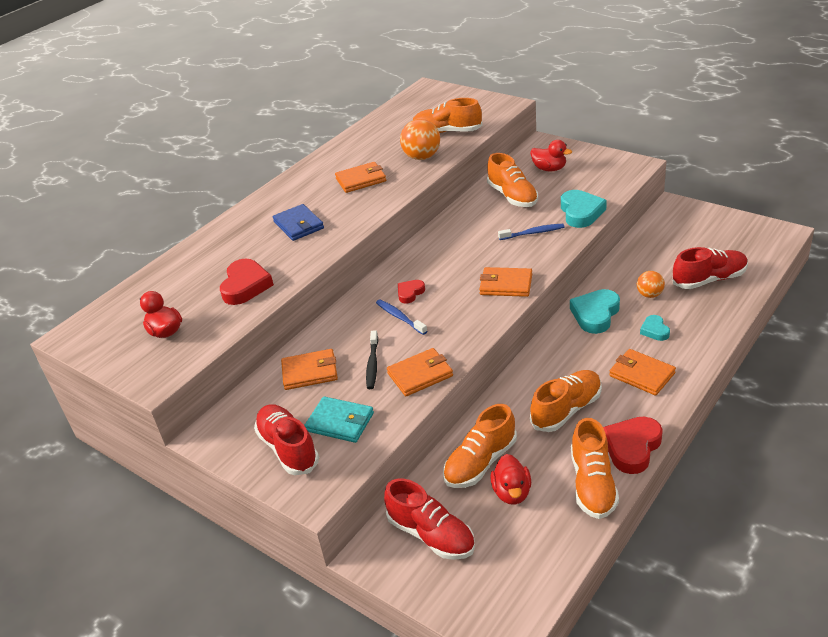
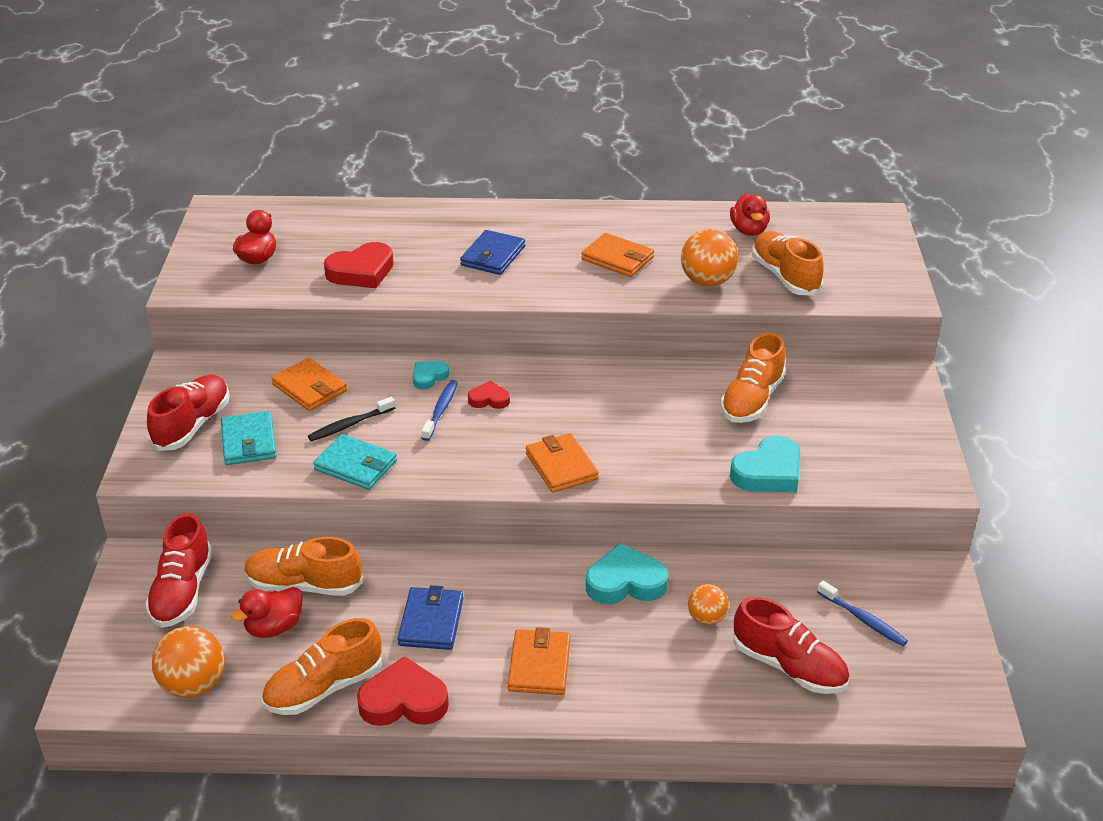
camera: 50 degrees right, 0 degrees up
(420, 375) = (355, 465): orange wallet -> turquoise wallet
(533, 233) = (686, 448): blue toothbrush -> blue toothbrush (863, 619)
(539, 558) = (194, 685): none -> orange ball
(549, 169) = (846, 407): red duck -> red duck (749, 230)
(566, 410) = (431, 622): orange shoe -> blue wallet
(654, 330) = (635, 648): turquoise heart -> turquoise heart (429, 377)

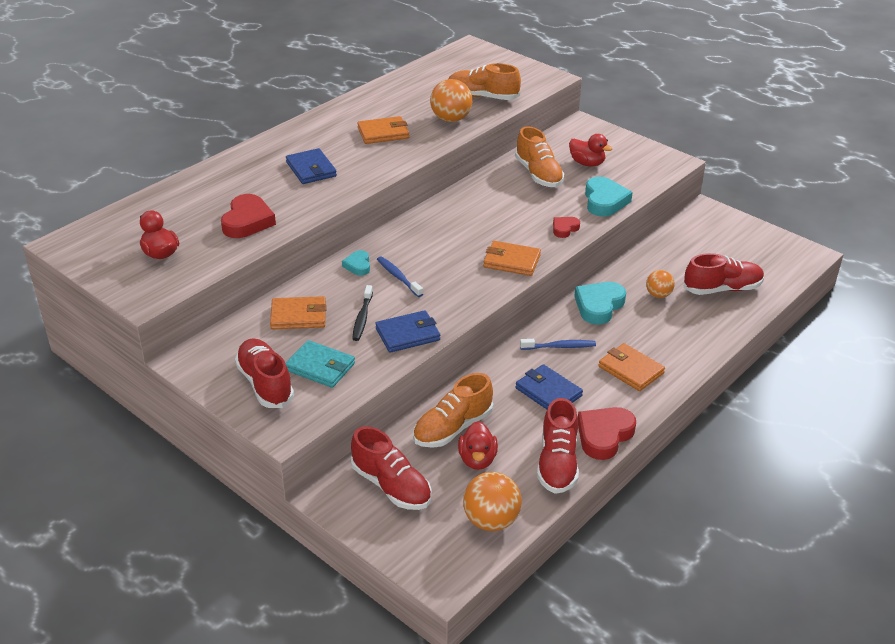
camera: 50 degrees left, 0 degrees up
(324, 688) = (557, 463): orange shoe -> red shoe
(355, 465) = (407, 334): turquoise wallet -> blue wallet
(489, 399) = (413, 255): red heart -> red heart (564, 229)
(749, 230) = (422, 84): red duck -> red duck (587, 163)
(863, 619) = (713, 249): blue toothbrush -> blue toothbrush (559, 347)

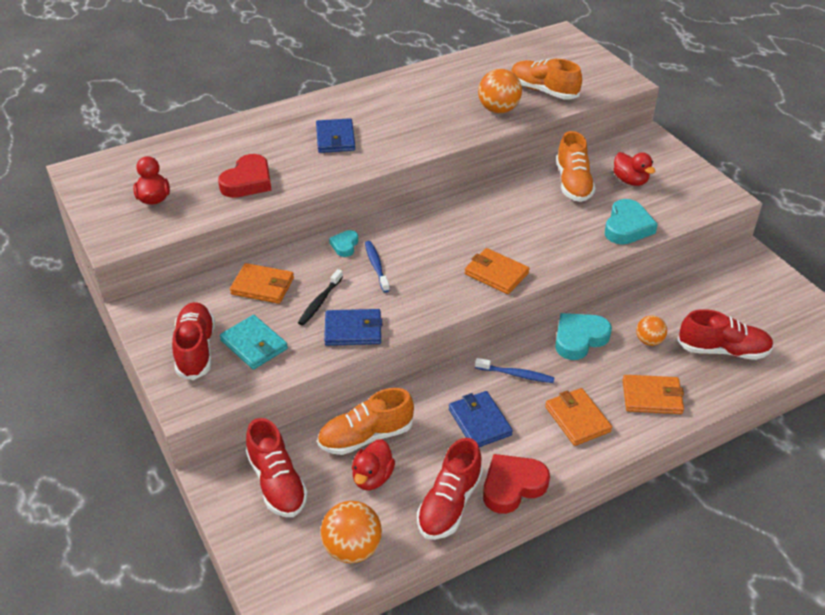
camera: 20 degrees right, 5 degrees up
(383, 133) = (424, 113): orange wallet -> orange wallet (652, 397)
(564, 229) = (569, 249): red heart -> none

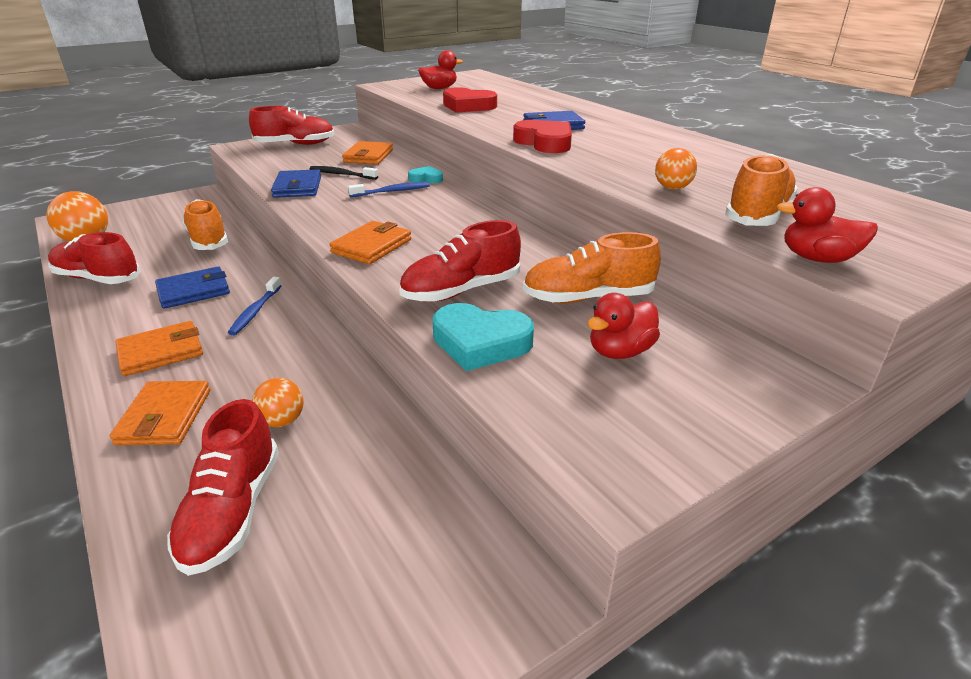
camera: 85 degrees right, 10 degrees down
(254, 345) = (293, 158): turquoise wallet -> none
(277, 483) = (179, 212): red shoe -> red shoe (461, 291)
(372, 477) = (157, 245): red duck -> red duck (817, 258)
(498, 110) = (672, 188): orange ball -> orange ball, size x0.61
(512, 486) = (92, 310): red heart -> red heart (545, 142)
(579, 339) = (304, 356): turquoise heart -> none

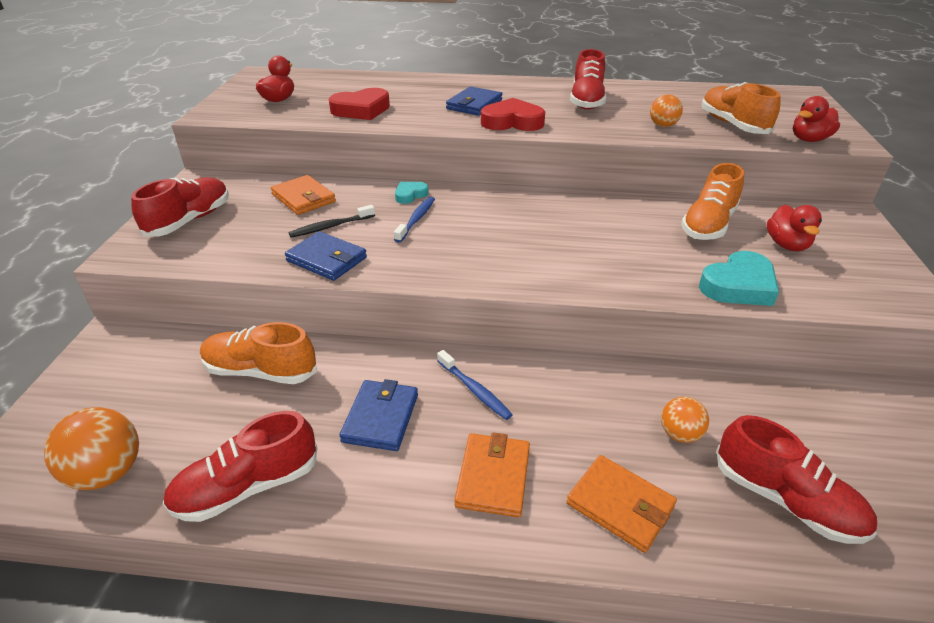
camera: 50 degrees left, 5 degrees up
(372, 246) = (526, 270): orange wallet -> none
(461, 291) = (652, 263): red shoe -> red shoe (586, 101)

